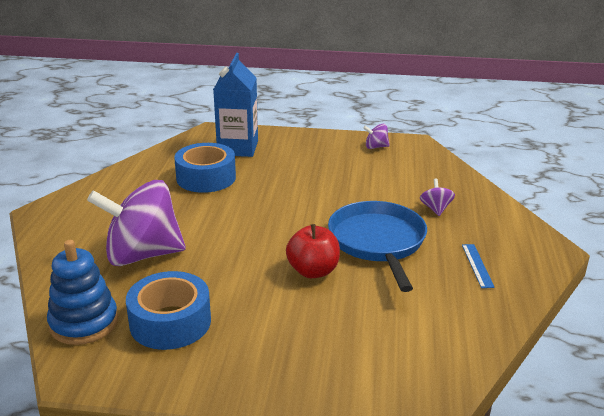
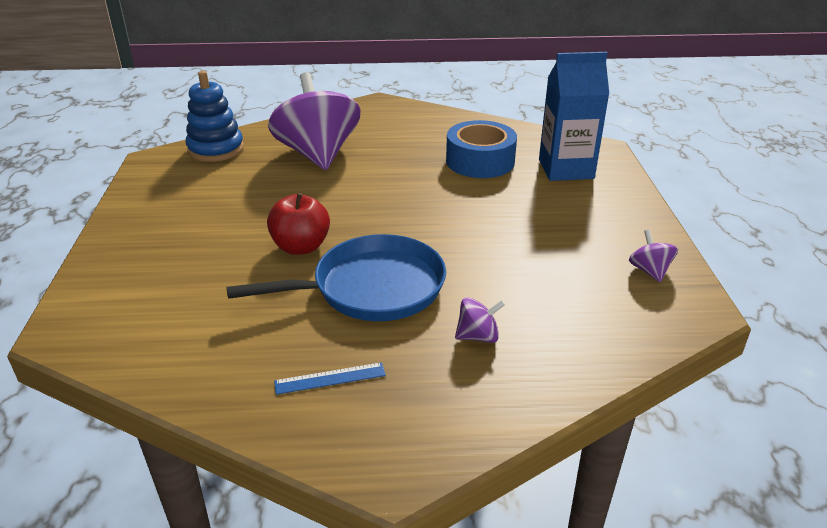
camera: 80 degrees right, 5 degrees up
(170, 322) = (214, 183): blue tape -> none

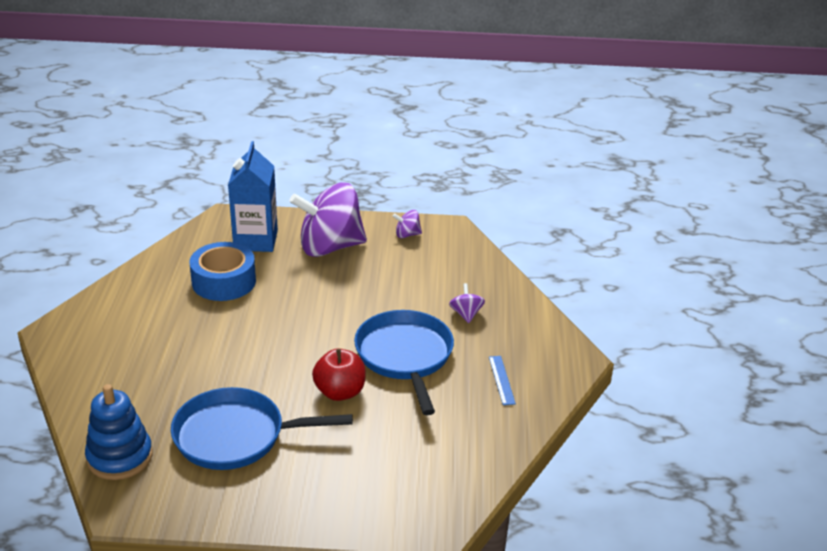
camera: 85 degrees left, 0 degrees up
(235, 195) = (235, 436): none -> blue pan
(318, 154) = (167, 379): purple spinning top -> purple spinning top (330, 247)

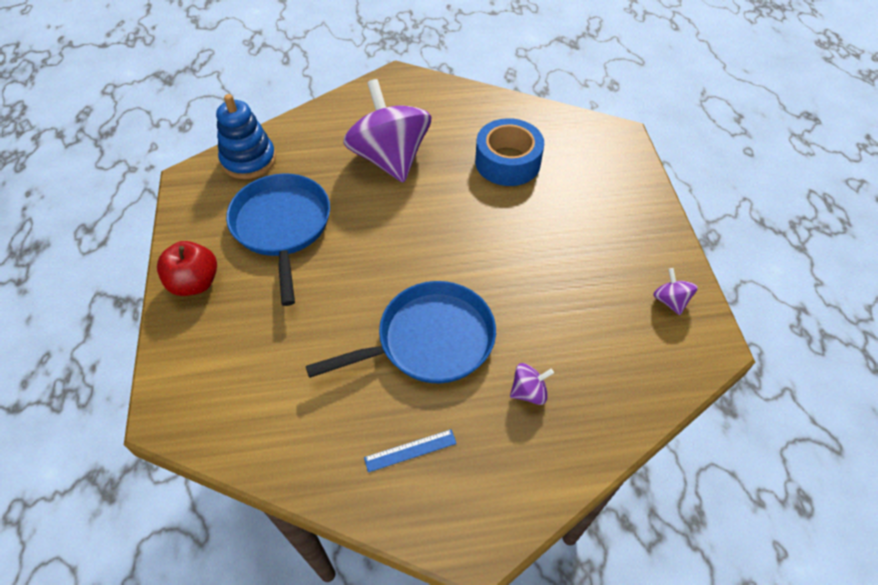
camera: 80 degrees right, 20 degrees up
(255, 240) = (589, 168): blue carton -> none
(330, 247) = (607, 231): purple spinning top -> purple spinning top (390, 158)
(340, 392) = (357, 292): red apple -> red apple (195, 283)

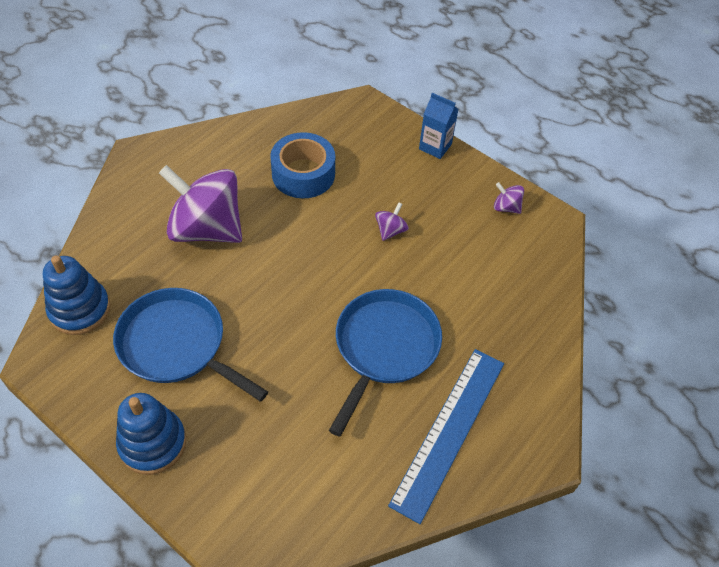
camera: 45 degrees left, 0 degrees up
(195, 283) = (152, 443): red apple -> blue stacking toy
(410, 450) = (449, 431): blue ruler -> blue ruler, size x2.41
(529, 392) = (482, 332): purple spinning top -> purple spinning top (390, 230)
(652, 207) = (435, 147): none -> blue carton

